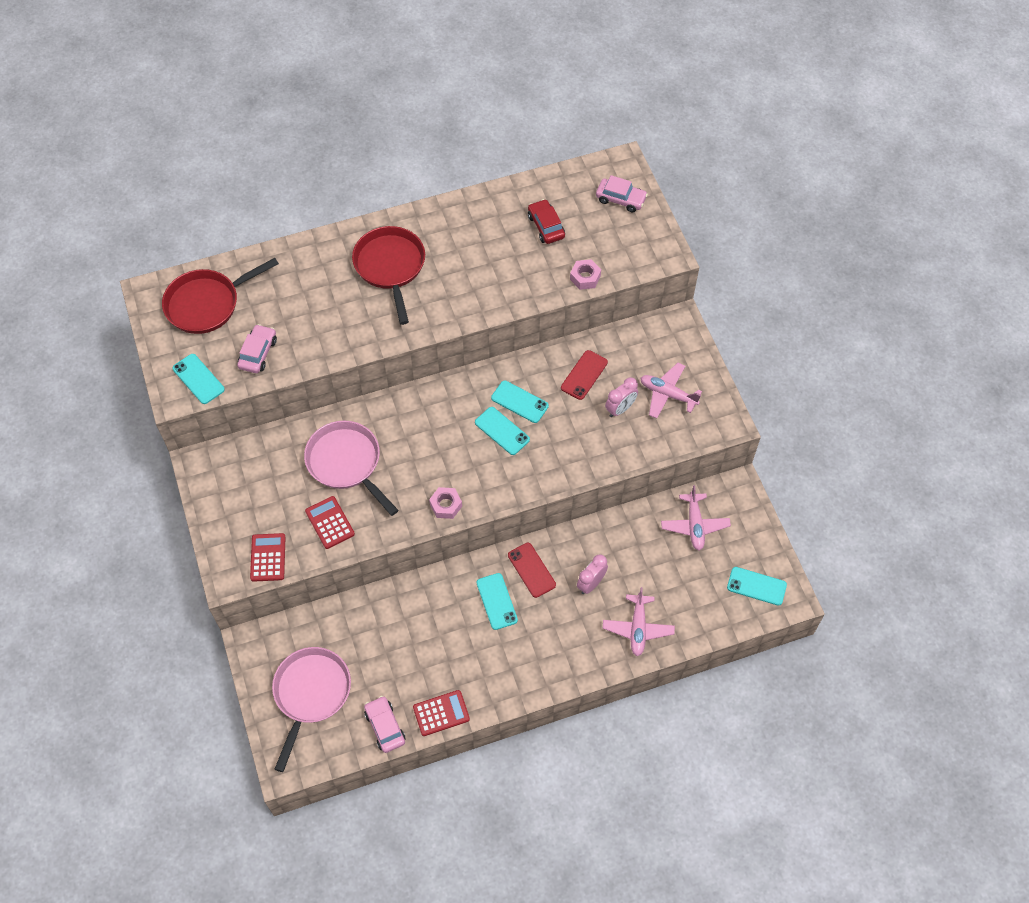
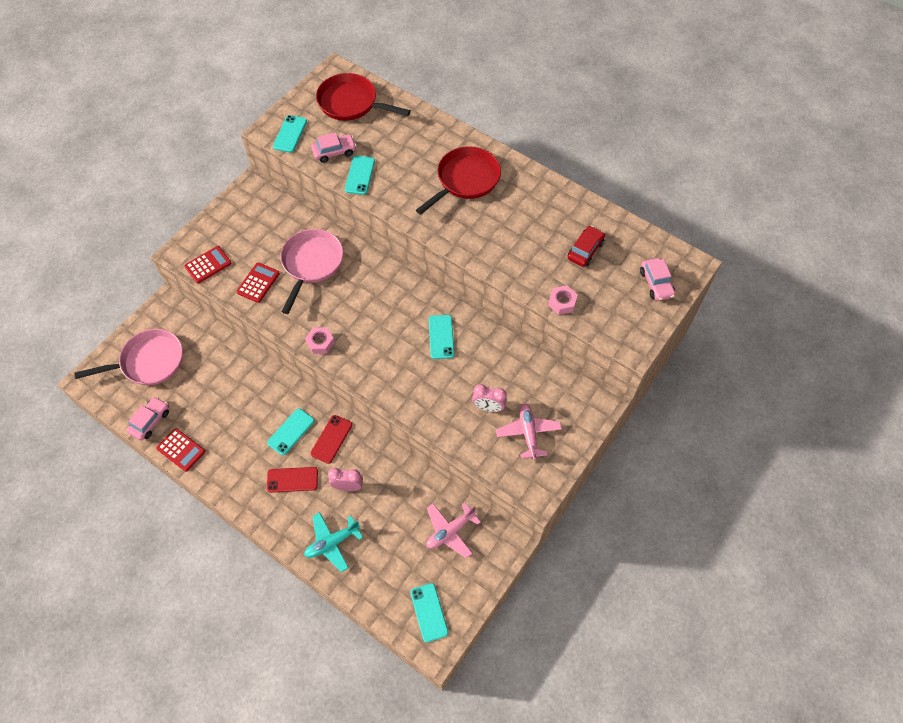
camera: 55 degrees right, 0 degrees up
(502, 431) = (408, 340): turquoise phone -> turquoise phone (360, 175)
(584, 375) = (498, 365): red phone -> red phone (292, 480)
(638, 628) = (332, 543): pink plane -> turquoise plane

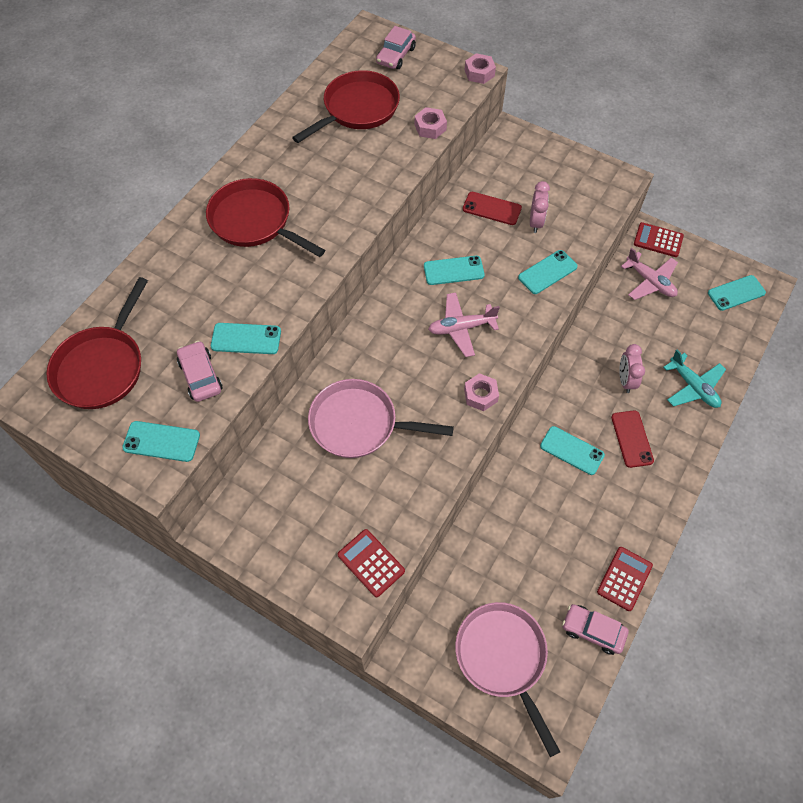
camera: 95 degrees left, 0 degrees up
(258, 283) = (396, 487): red calculator -> red calculator (658, 240)
(331, 439) = (572, 405): red phone -> red phone (492, 209)
(432, 408) = (547, 272): none -> turquoise phone
(528, 433) = (558, 188): pink plane -> pink plane (461, 328)
(585, 250) = (357, 109): red car -> red pan
(633, 349) = (479, 73): none -> pink nut
(656, 283) = (396, 55): pink car -> pink car turned 135 degrees clockwise

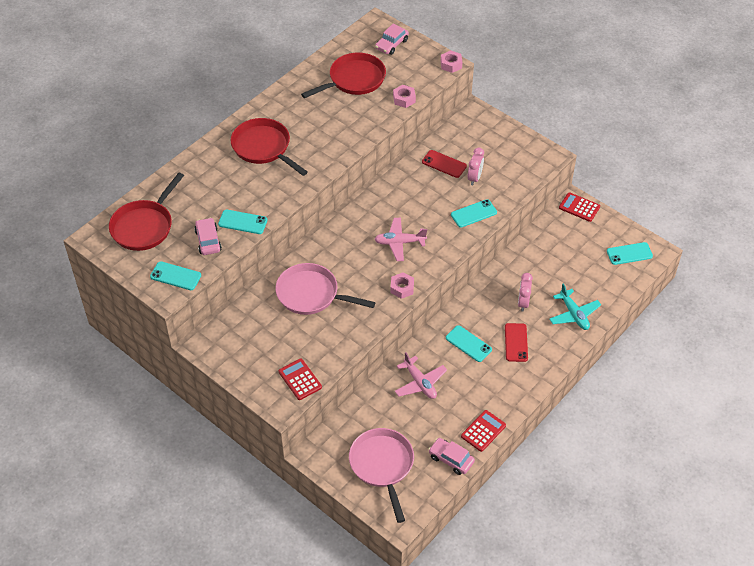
camera: 10 degrees right, 10 degrees down
(453, 270) = (404, 203): turquoise phone -> none
(650, 282) = (563, 236): pink plane -> pink plane (420, 383)

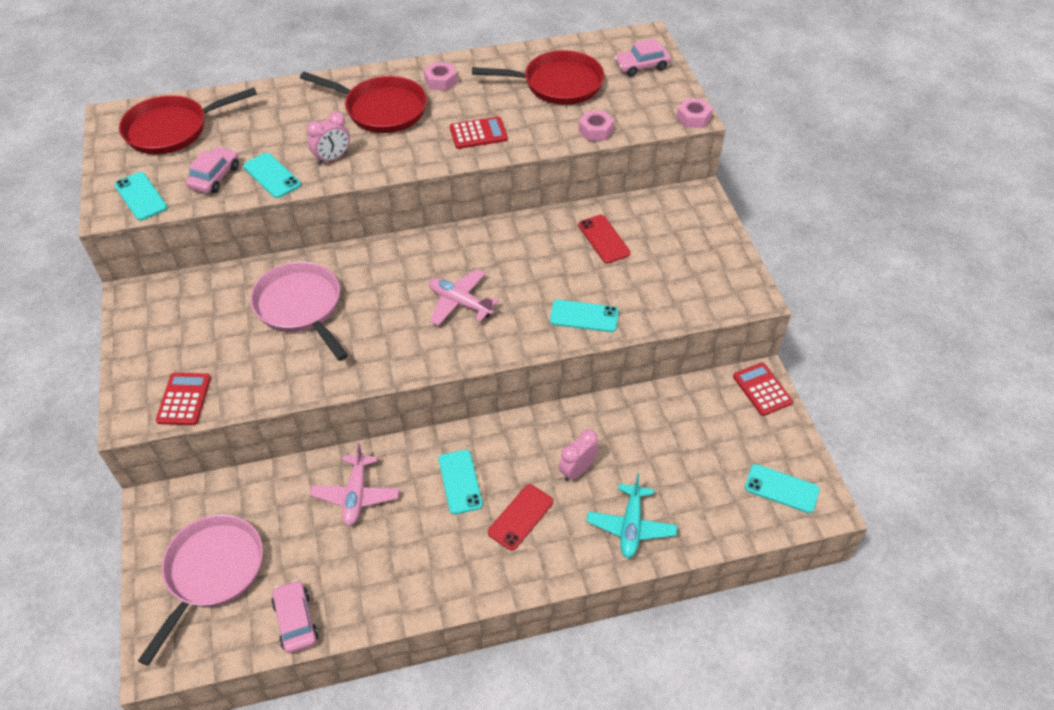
camera: 35 degrees right, 0 degrees up
(264, 148) = (381, 109): red pan -> red pan turned 120 degrees clockwise
(402, 288) = (408, 358): pink nut -> pink nut (440, 81)
(474, 178) = (626, 274): pink clock -> pink clock (332, 158)
(483, 431) = (370, 609): red calculator -> red calculator (478, 133)

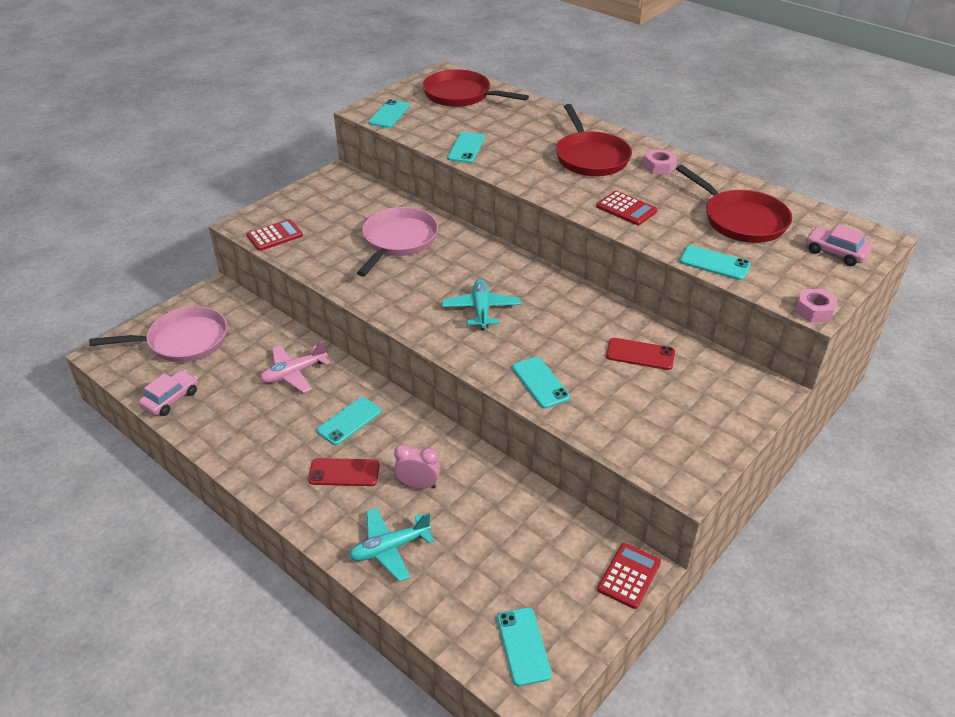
camera: 55 degrees right, 10 degrees down
(215, 177) = (438, 129): pink car -> none
(332, 158) = (514, 162): pink clock -> none
(460, 303) = (481, 310): pink plane -> turquoise plane
(595, 130) = (714, 263): pink nut -> turquoise phone
(603, 239) = (640, 354): red phone -> red phone turned 75 degrees clockwise

